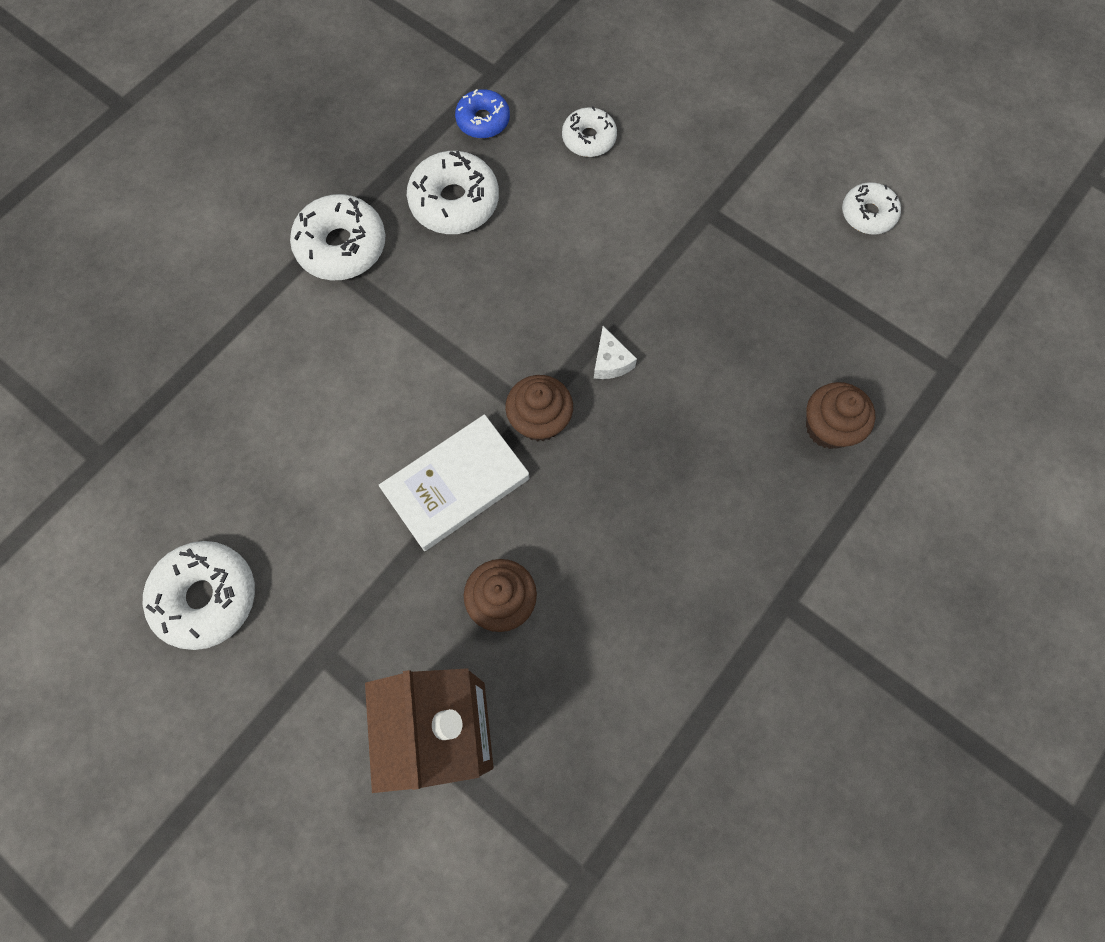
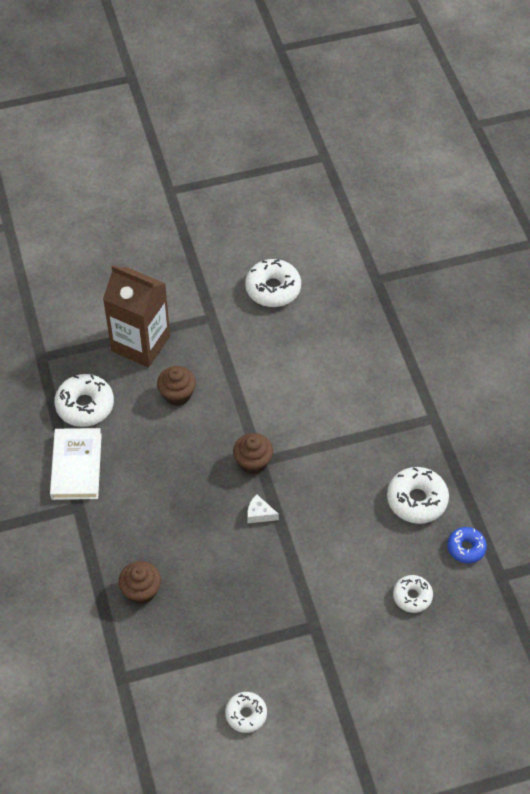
camera: 125 degrees right, 15 degrees down
(341, 246) = (426, 431): white donut -> white donut (85, 405)
(456, 485) = (248, 408): white book -> white book (76, 466)

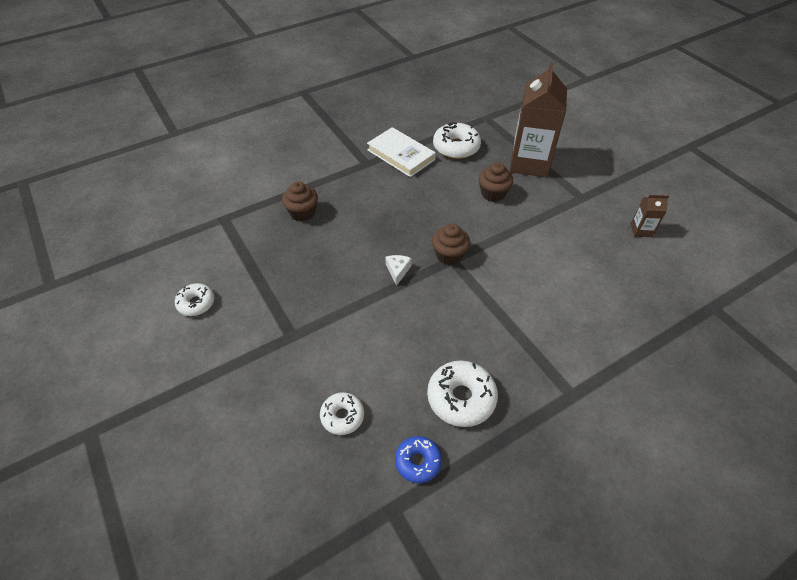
camera: 75 degrees right, 5 degrees down
(76, 466) = (401, 155): white book -> white book turned 60 degrees clockwise
(273, 289) = (641, 230): white donut -> brown carton

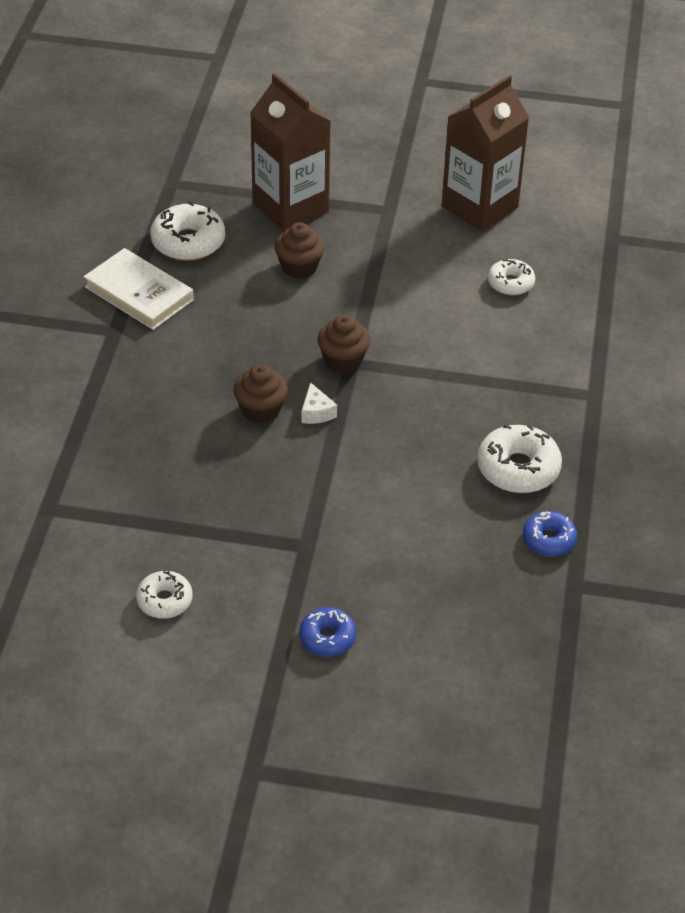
camera: 50 degrees left, 5 degrees down
(226, 396) = (327, 637): none -> blue donut
(302, 213) = (129, 434): brown cupcake -> brown cupcake (261, 410)
(342, 416) = (447, 563): white donut -> white donut (510, 283)
(398, 271) = (316, 412): white cheese -> white cheese turned 150 degrees counterclockwise
(401, 155) = (139, 293): white book -> white book turned 45 degrees clockwise
(641, 230) = (479, 207): brown carton -> brown carton, size x2.30

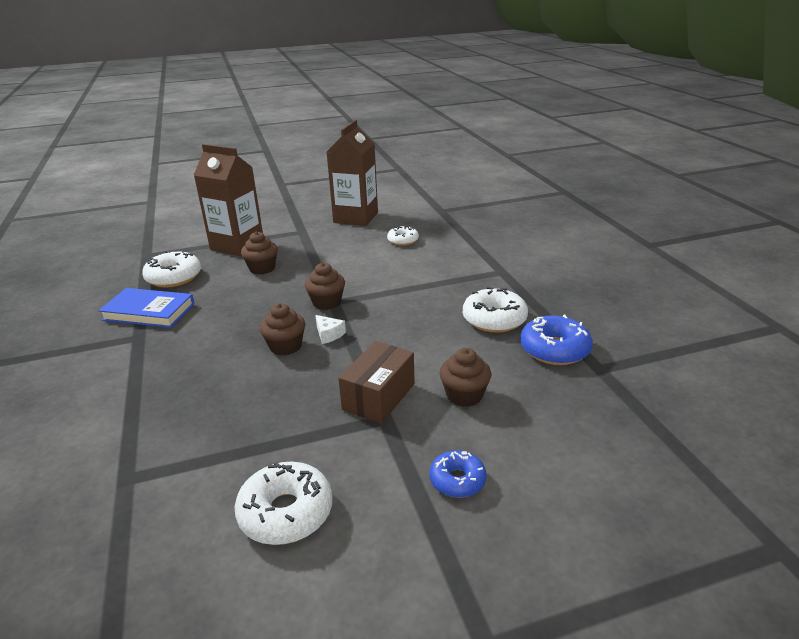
camera: 25 degrees left, 15 degrees down
(139, 293) = (149, 312): white book -> blue book
(164, 600) = (286, 512): white donut -> white donut, size x1.61
(317, 518) = (379, 396): none -> brown box
(403, 554) = (464, 395): none -> brown cupcake
(548, 539) = (554, 349): blue donut -> blue donut, size x1.61

